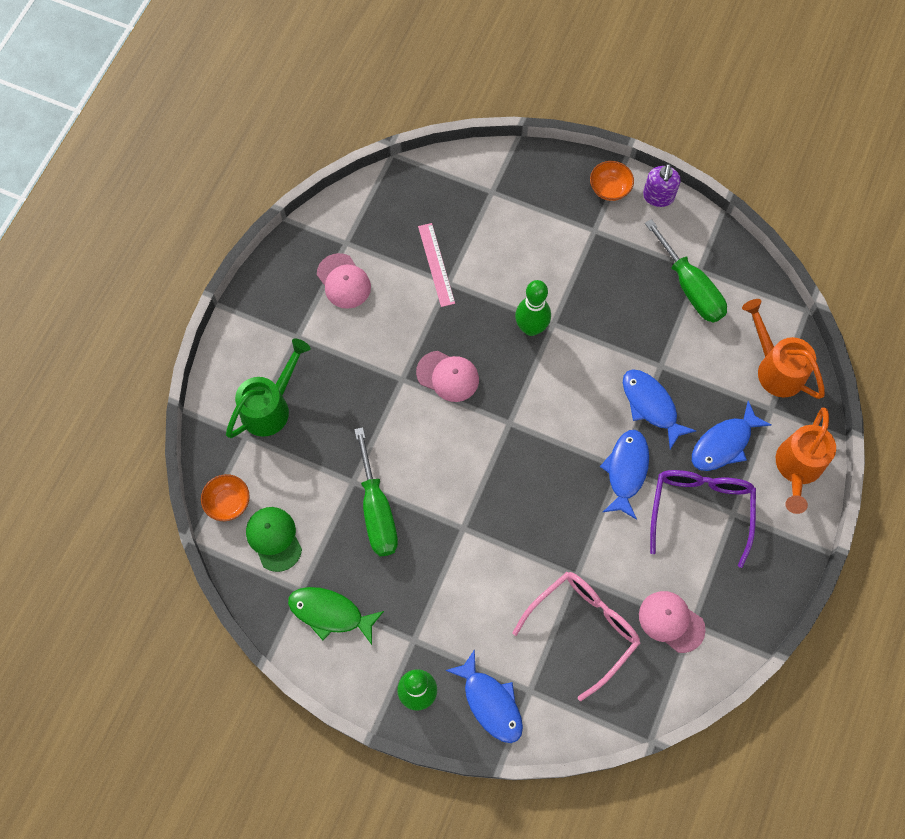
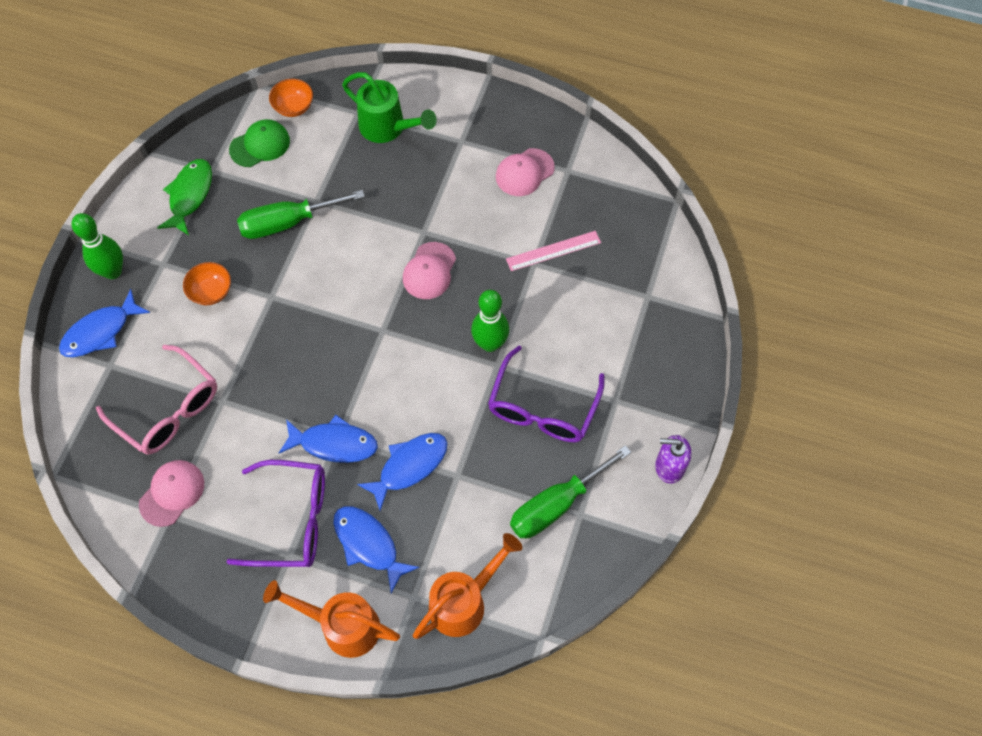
camera: 85 degrees right, 5 degrees down
(598, 289) = (543, 407): none -> purple glasses
(609, 189) = (670, 414): orange bowl -> orange bowl (211, 292)

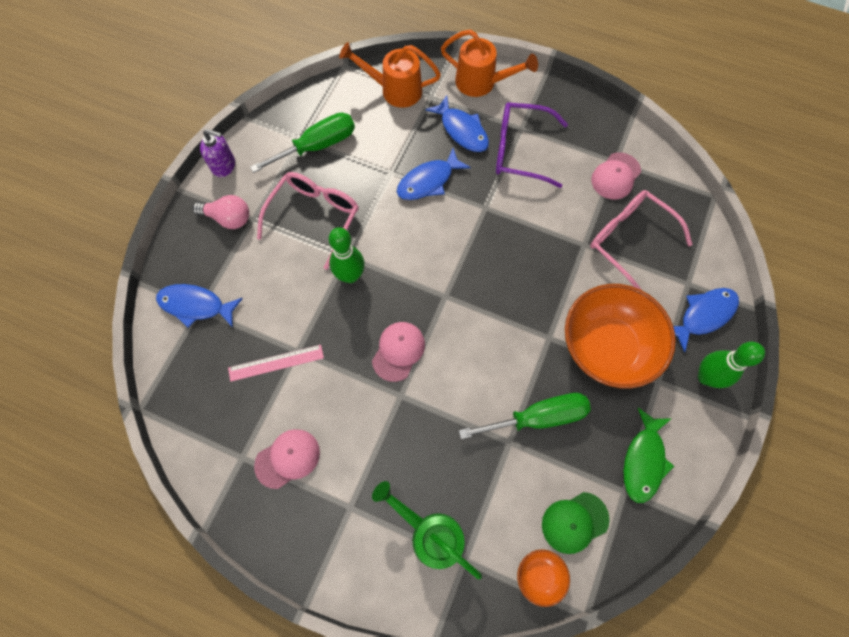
camera: 175 degrees left, 5 degrees up
(211, 292) = (607, 347): orange bowl -> orange bowl, size x2.29
(334, 444) = (488, 203): blue fish -> blue fish (196, 305)
(463, 602) = (395, 90): orange watering can -> orange watering can turned 45 degrees clockwise
(543, 407) = (314, 218): purple glasses -> pink glasses
(644, 399) = (228, 218): none -> pink light bulb

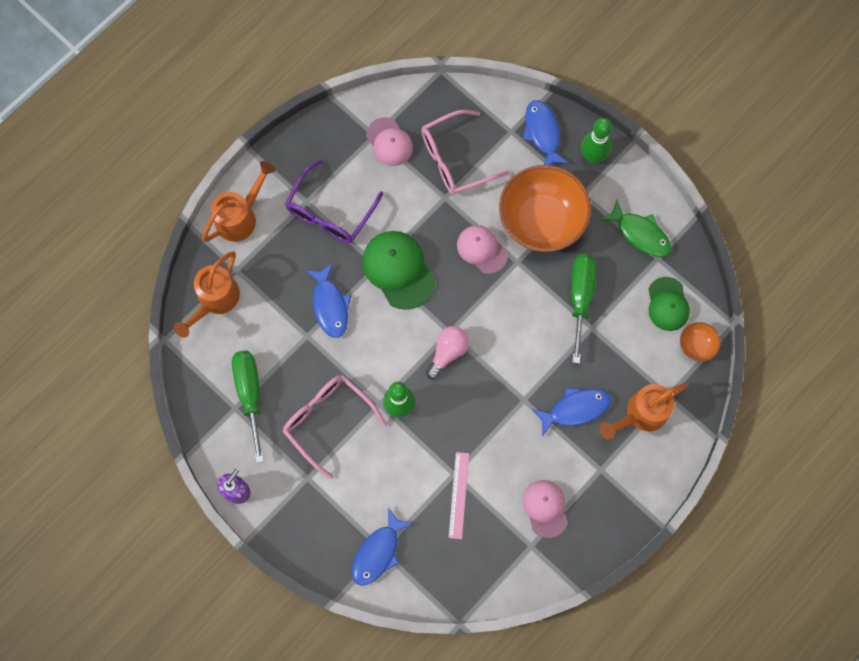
camera: 70 degrees left, 5 degrees up
(228, 218) = (298, 501): pink light bulb -> pink light bulb (447, 352)
(398, 351) = (485, 388): pink cap -> pink cap (481, 249)
(431, 534) = (641, 414): green watering can -> orange watering can
(462, 130) = (287, 255): blue fish -> blue fish (575, 409)
(489, 228) = (398, 270): none -> green cap

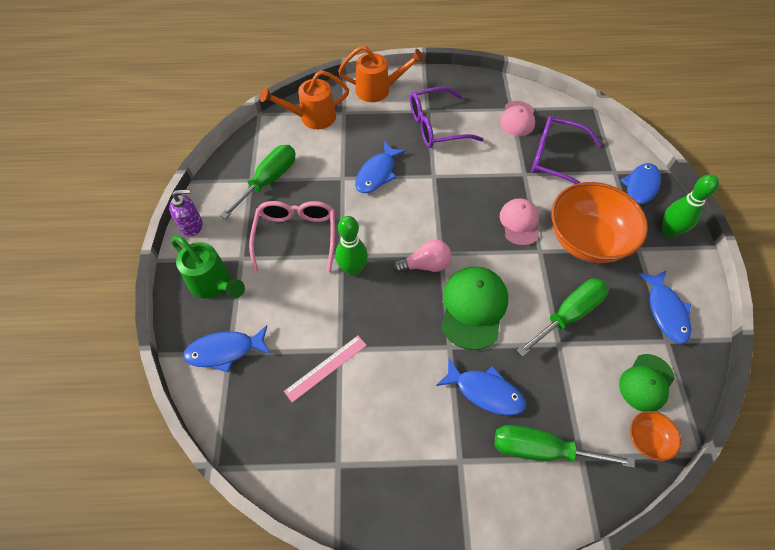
camera: 45 degrees right, 15 degrees down
(311, 516) = (213, 283): none -> green watering can
(398, 270) = (446, 189): green cap -> green cap (473, 308)
(456, 159) = (555, 159): pink glasses -> purple glasses
(545, 508) = (381, 445): pink cap -> none
(640, 234) = (665, 311): green fish -> blue fish
(641, 414) = (541, 449): orange watering can -> green screwdriver

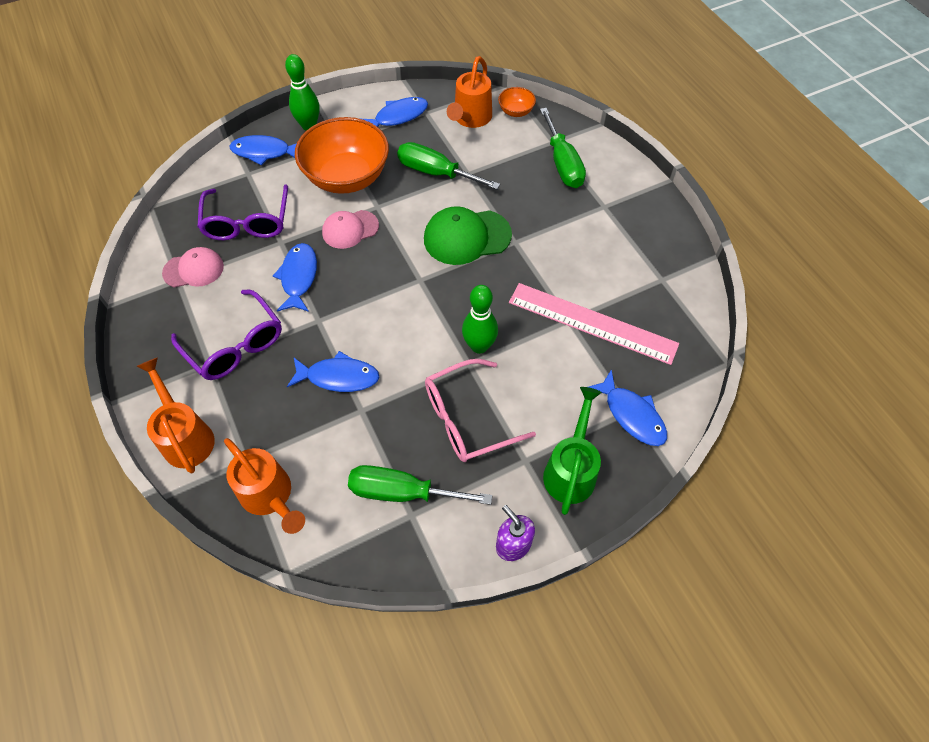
camera: 115 degrees left, 0 degrees up
(326, 368) = (592, 323): pink ruler -> pink ruler, size x1.85
(425, 265) = (440, 287): pink light bulb -> none
(485, 391) = (540, 207): blue fish -> blue fish (299, 277)
(646, 383) = (470, 118): green cap -> orange watering can

